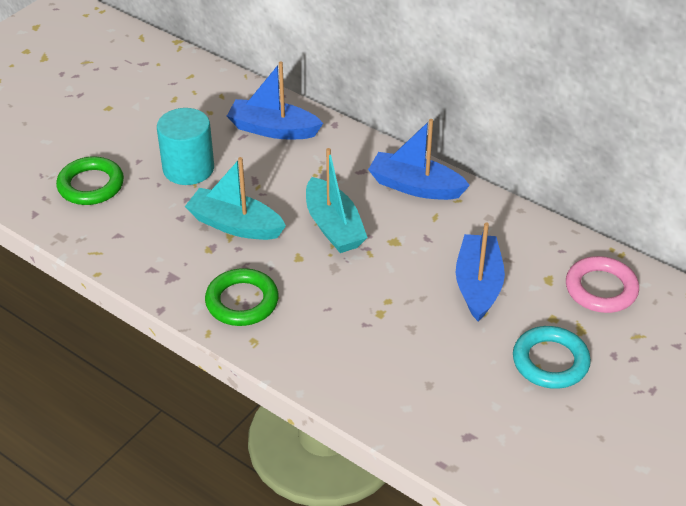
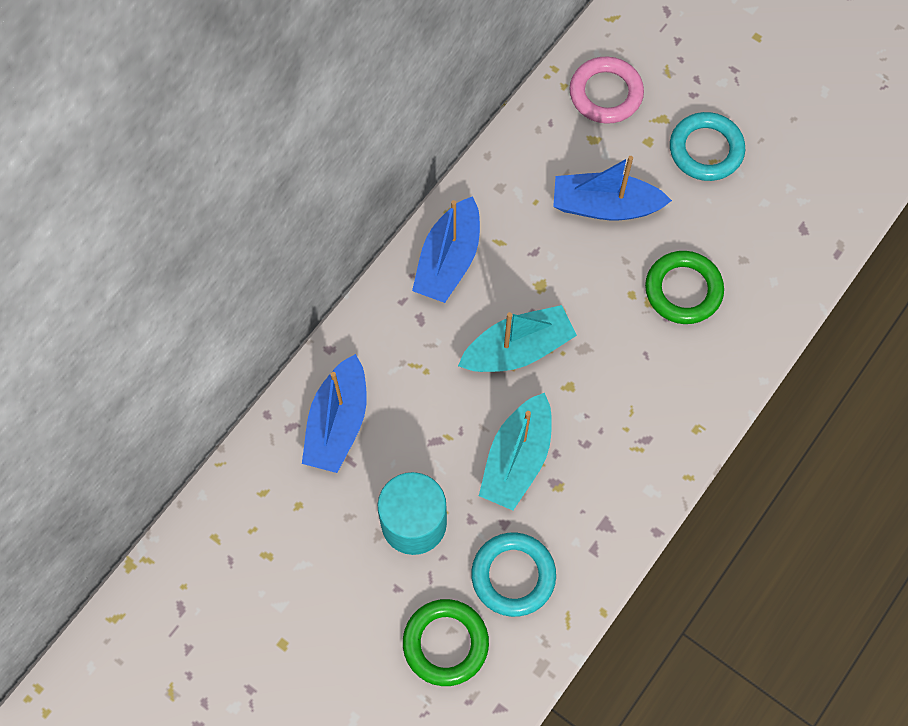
camera: 90 degrees left, 25 degrees up
(137, 222) = (513, 575): none -> turquoise ring
(242, 301) = (640, 444): green ring -> green ring (683, 290)

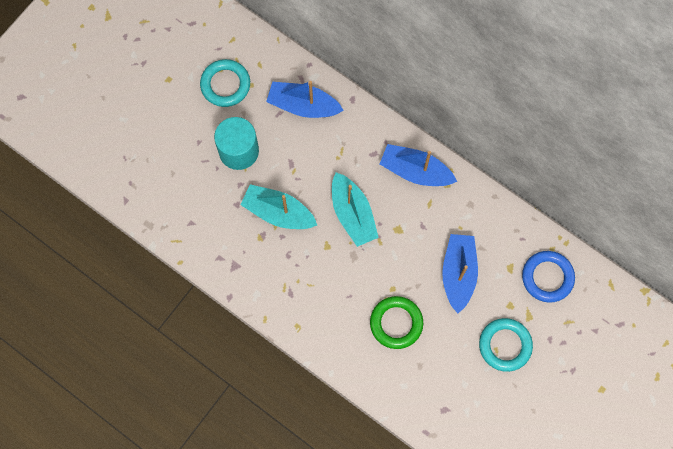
camera: 90 degrees right, 5 degrees up
(445, 643) = (165, 169): green ring -> none
(513, 575) = (204, 209): turquoise ring -> turquoise ring (225, 85)
(605, 93) = (547, 277): pink ring -> blue ring

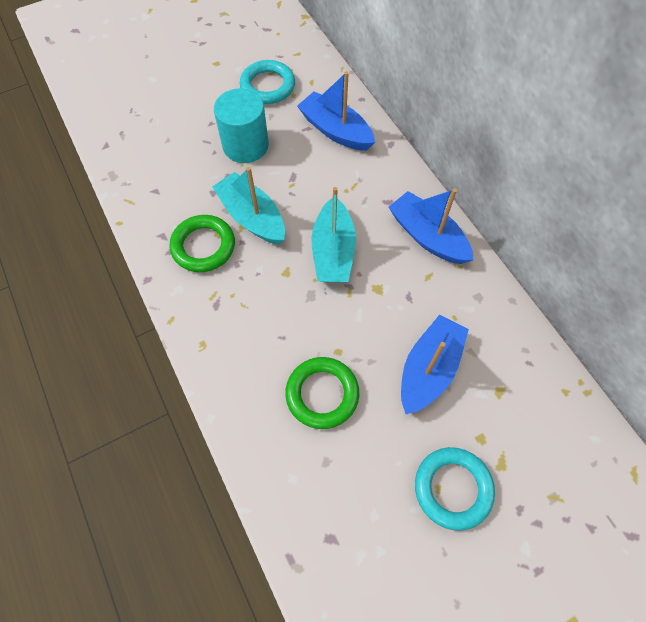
camera: 25 degrees right, 10 degrees down
(255, 252) = (203, 246): none -> green ring
(547, 277) = (546, 425): blue ring -> none

